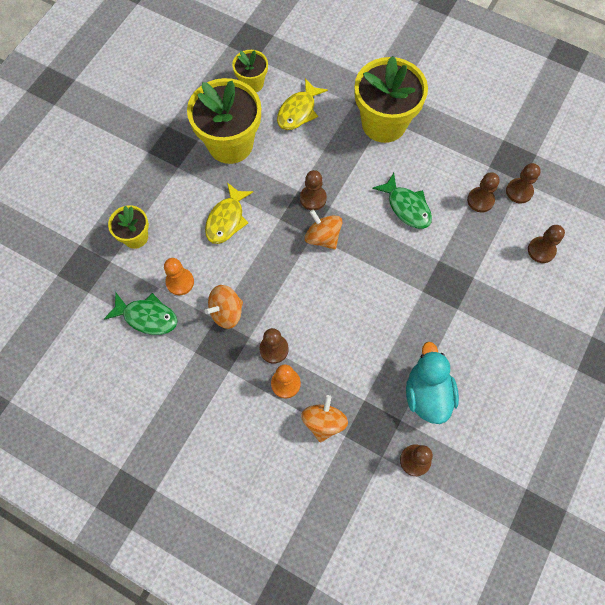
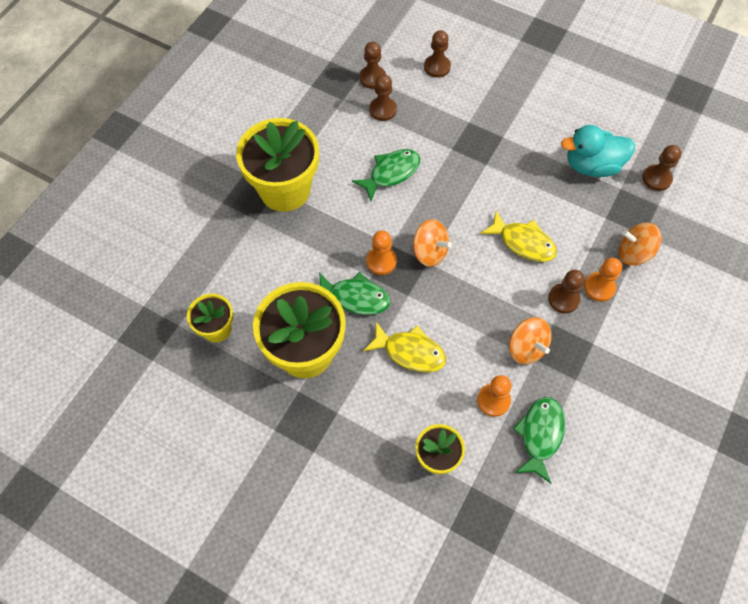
camera: 90 degrees left, 5 degrees down
(278, 178) = (355, 297): none -> green fish
(298, 111) = (262, 276): yellow fish -> yellow fish (523, 242)
(313, 198) = (381, 261): brown pawn -> orange pawn
(323, 237) = (429, 252): orange spinning top -> orange spinning top turned 105 degrees counterclockwise

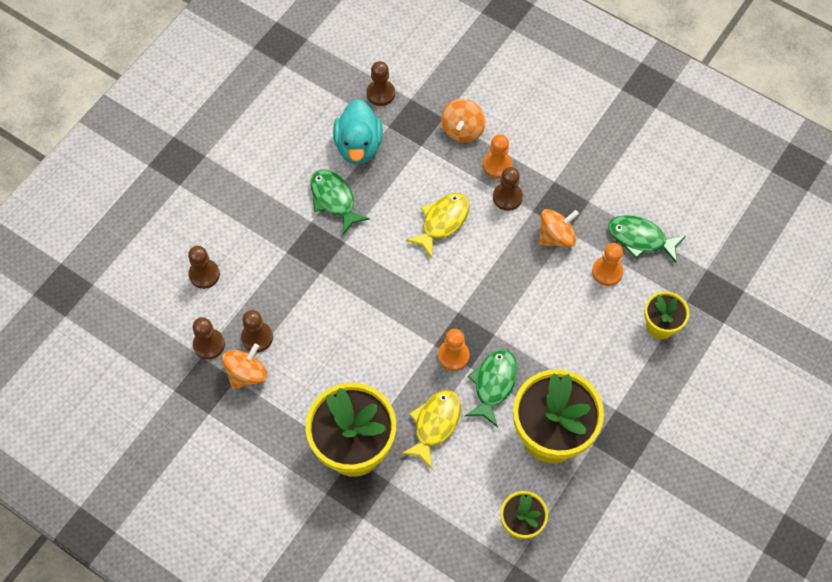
camera: 85 degrees left, 0 degrees up
(391, 173) = (345, 336): green fish -> green fish (334, 199)
(410, 352) = (555, 338): yellow fish -> yellow fish (435, 424)
(429, 252) = (446, 308): orange spinning top -> orange spinning top (247, 374)

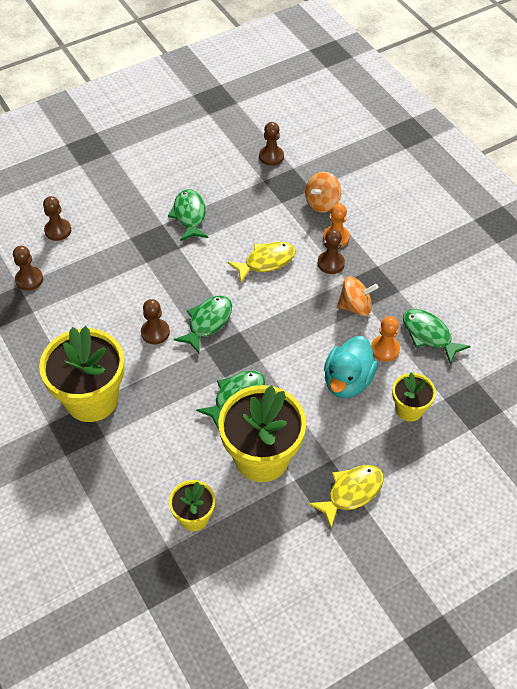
camera: 25 degrees right, 10 degrees down
(247, 374) = (44, 311): orange spinning top -> none
(257, 337) = (68, 288): brown pawn -> brown pawn (155, 332)
(358, 146) = (231, 186): turquoise duck -> turquoise duck (347, 381)
(421, 315) = (208, 322): none -> green fish
(435, 424) = (168, 408): yellow fish -> yellow fish (351, 493)
(453, 356) = (215, 362): orange pawn -> none

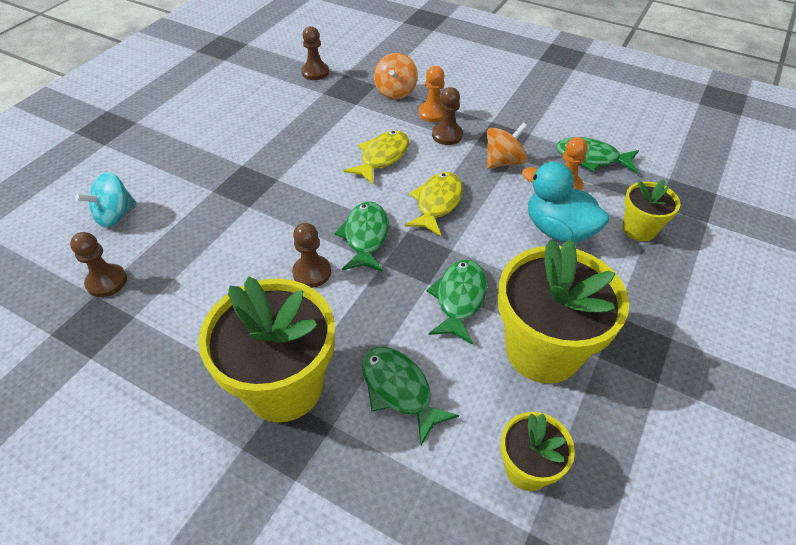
camera: 30 degrees left, 5 degrees down
(58, 230) = (115, 215): brown pawn -> turquoise spinning top
(189, 215) = (267, 146): green fish -> green fish (399, 390)
(347, 381) = (558, 230): turquoise duck -> turquoise duck turned 135 degrees clockwise
(351, 493) = (668, 339): yellow fish -> yellow fish (437, 203)

